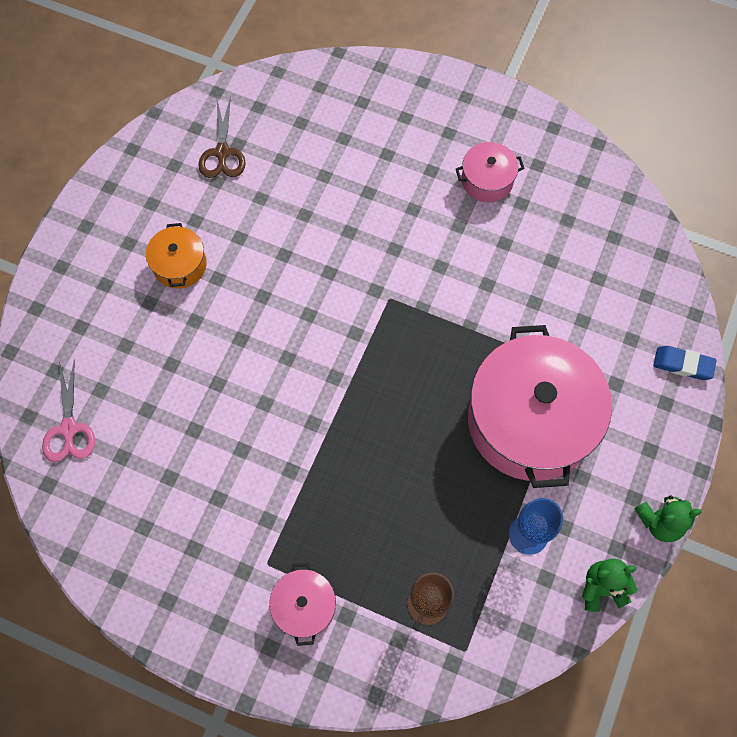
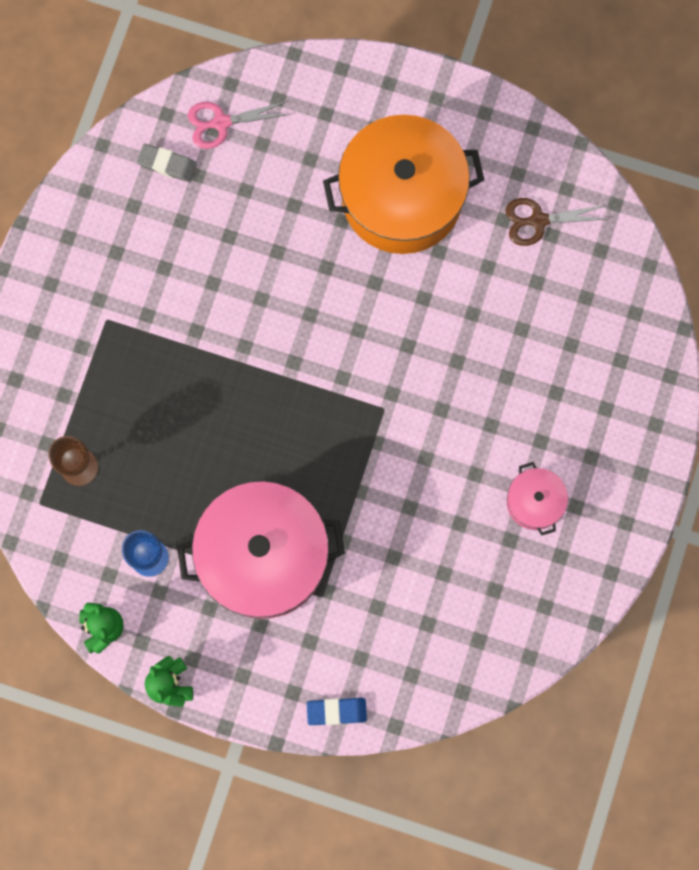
camera: 85 degrees right, 10 degrees up
(104, 487) = (167, 164): none -> grey eraser
(180, 265) = (402, 197): orange pot -> orange pot, size x2.20
(304, 606) = (70, 357): pink pot -> none
(683, 364) = (336, 711): blue eraser -> blue eraser turned 75 degrees clockwise

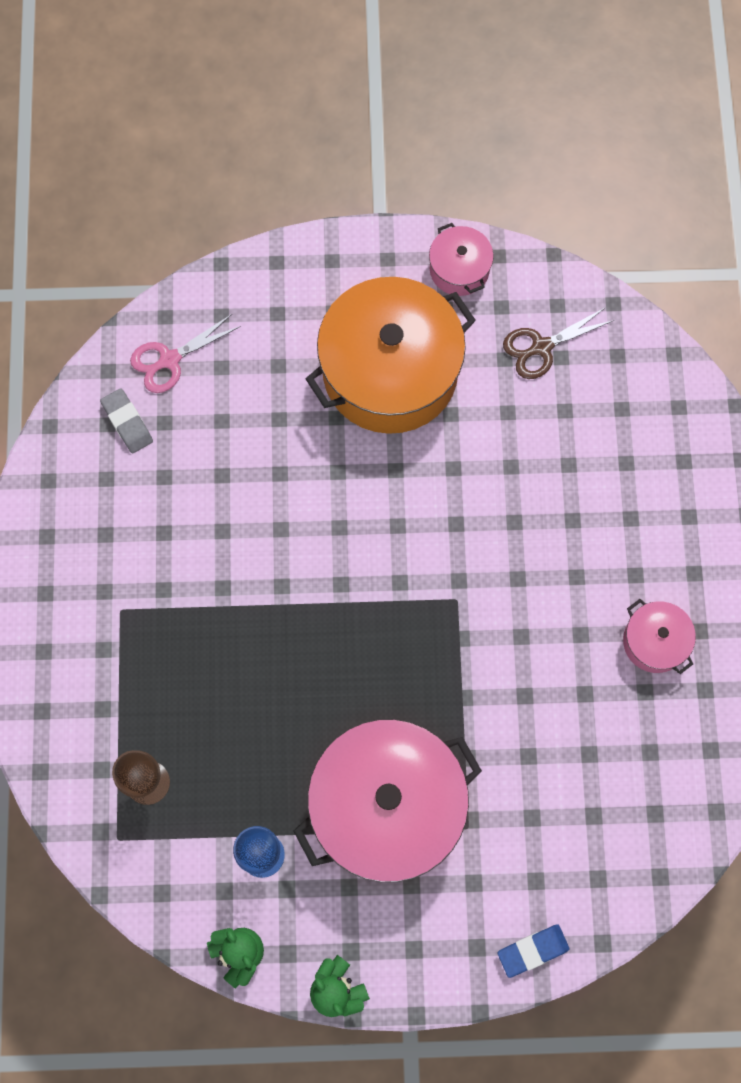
camera: 20 degrees left, 5 degrees down
(167, 164) = (127, 422): grey eraser -> grey eraser turned 60 degrees clockwise
(495, 128) = (459, 269): none -> pink pot

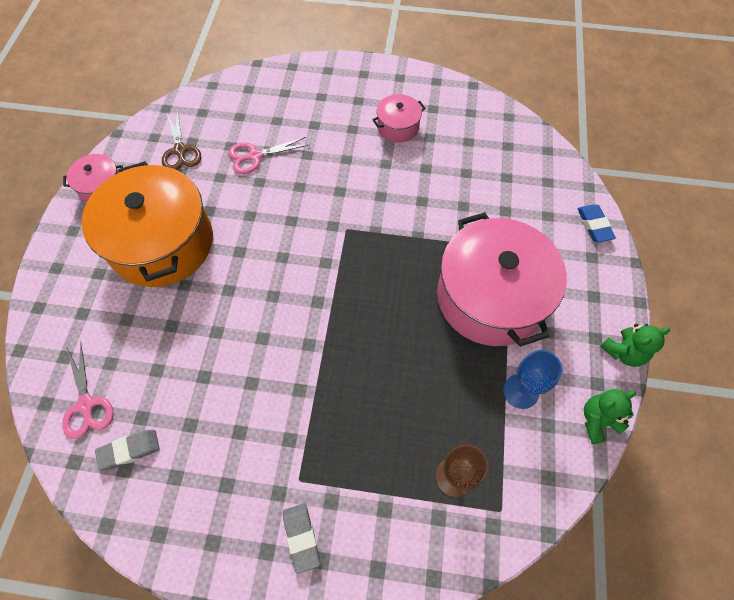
camera: 80 degrees left, 10 degrees down
(63, 625) = (301, 537): none -> grey eraser
(553, 449) = (255, 156): none -> pink scissors

